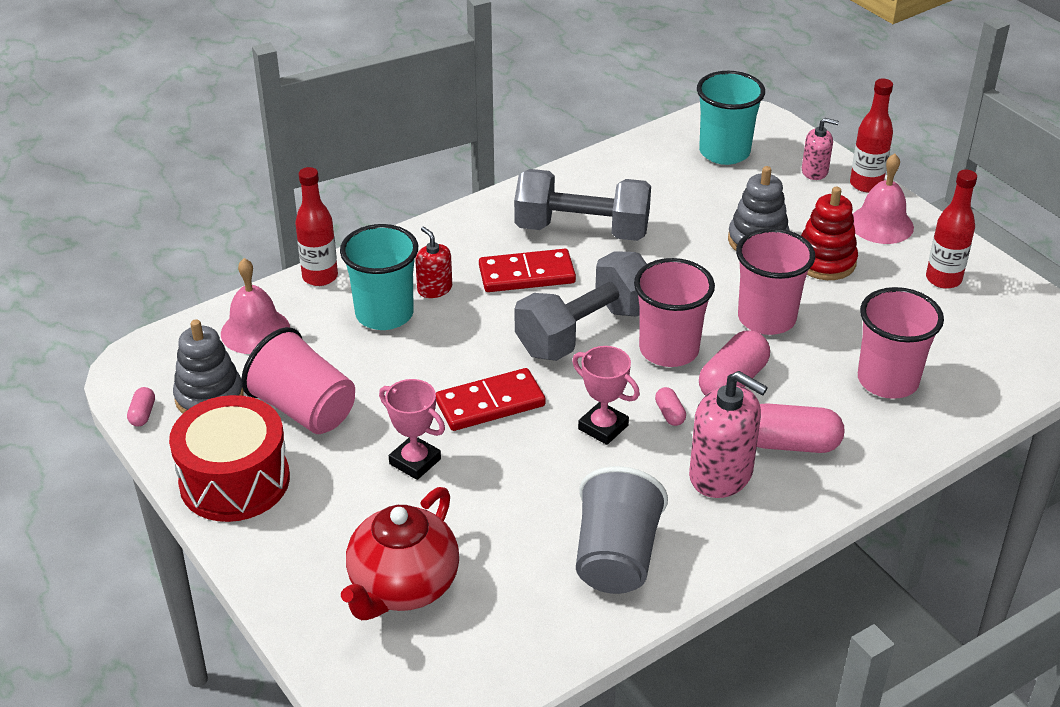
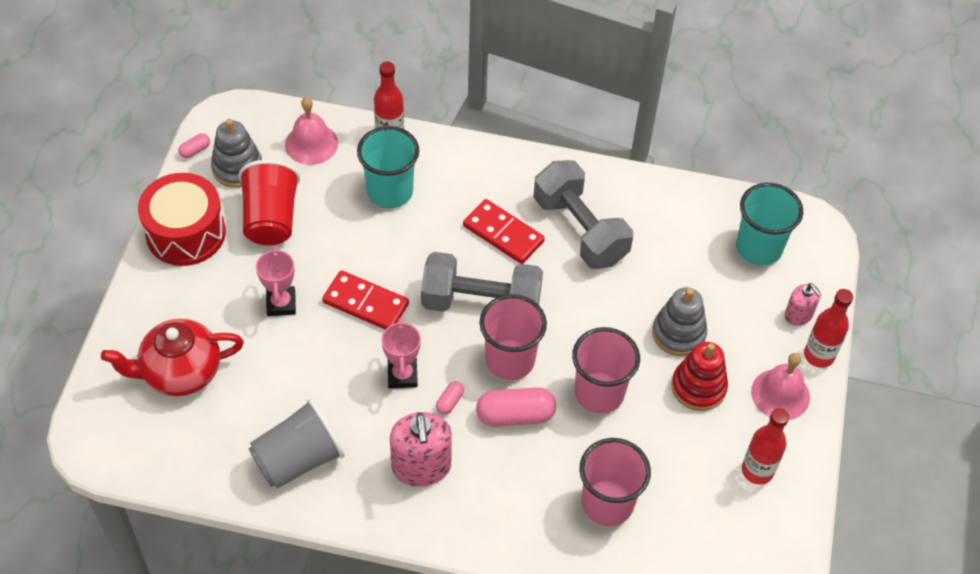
camera: 45 degrees right, 15 degrees up
(304, 409) = (271, 219): pink cup -> red cup
(434, 289) = (439, 198): red soap dispenser -> none
(790, 444) = (487, 486): pink capsule -> none

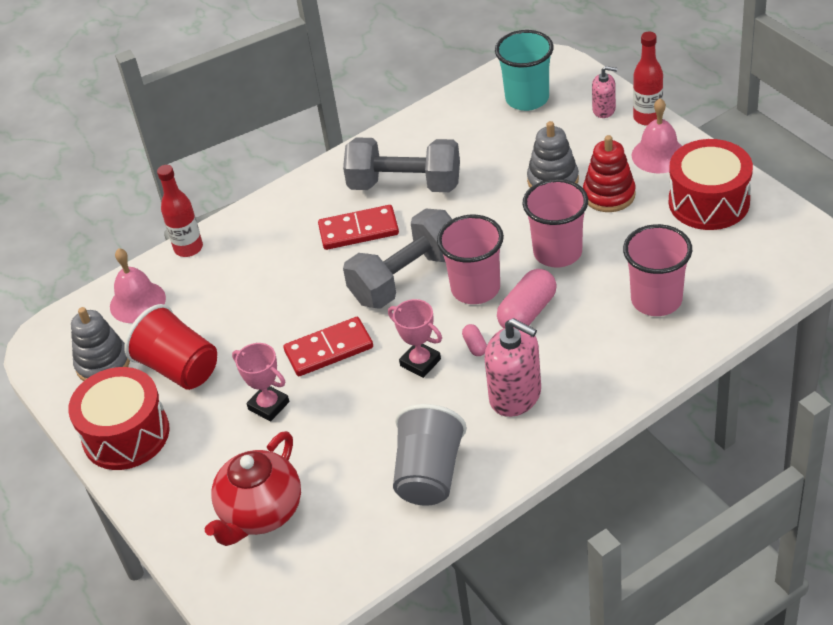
camera: 40 degrees left, 10 degrees down
(195, 150) = (51, 383): pink capsule -> none
(390, 192) = (242, 277): turquoise cup -> none
(757, 470) = (709, 202): red bottle -> red drum

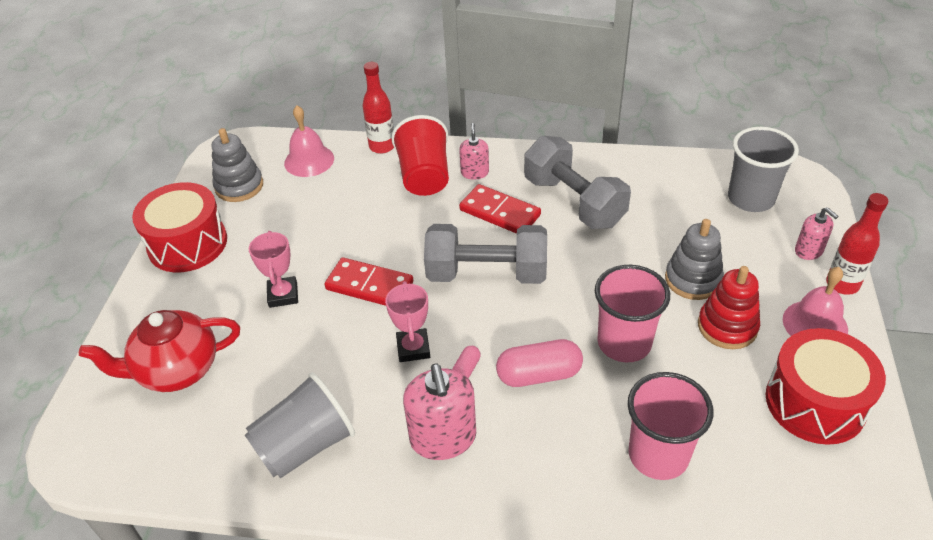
camera: 40 degrees right, 0 degrees up
(179, 368) = (271, 223): red cup -> red cup (424, 176)
(298, 215) = (474, 172): none -> pink soap dispenser
(475, 288) = (524, 322): pink cup -> none
(527, 99) = (750, 199): turquoise cup -> grey cup

